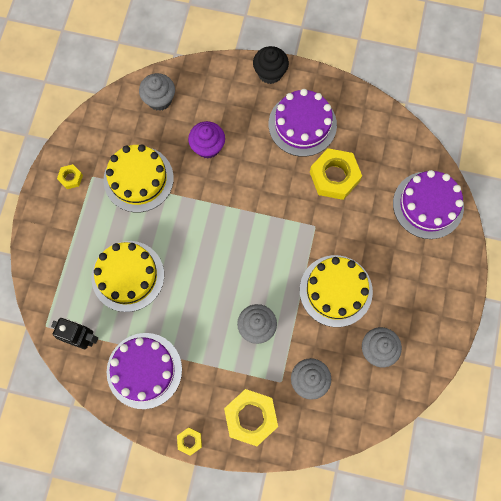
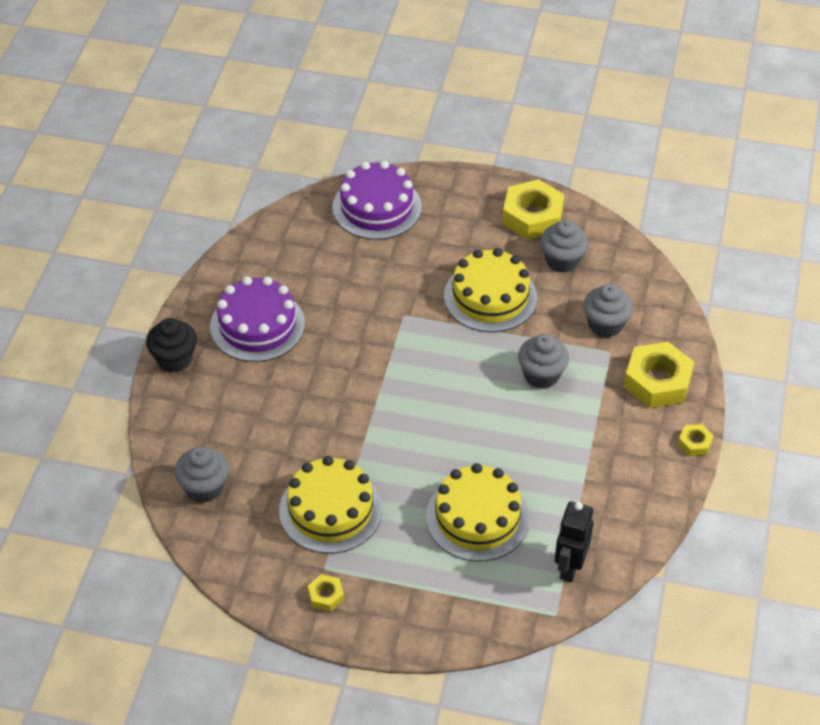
camera: 90 degrees left, 25 degrees down
(144, 370) = (608, 494): purple cake -> none
(208, 147) = (284, 429): purple cupcake -> none
(334, 177) = (335, 294): yellow nut -> yellow nut (532, 216)

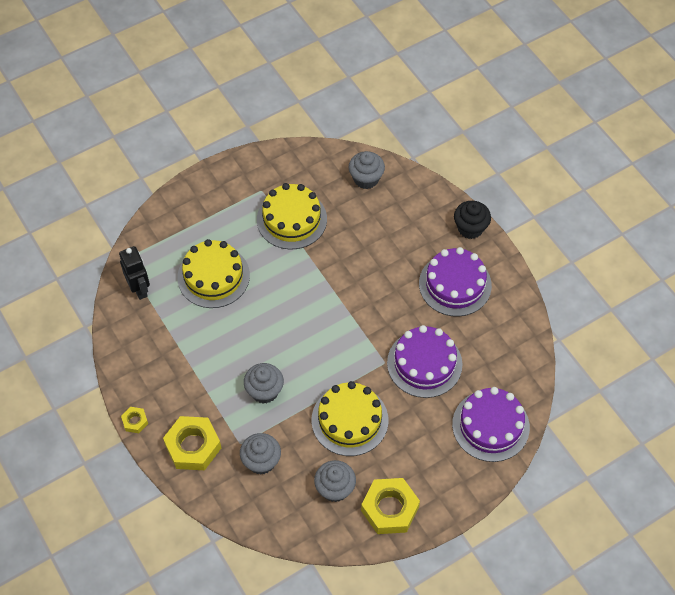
camera: 135 degrees right, 10 degrees up
(326, 596) = (246, 179): yellow nut -> none
(370, 288) = (424, 363): none -> purple cake

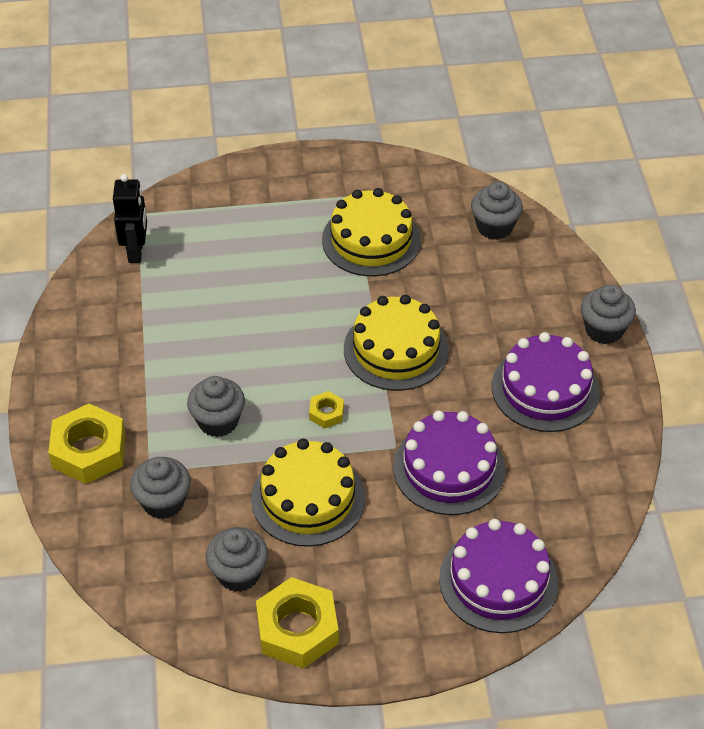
camera: 25 degrees right, 10 degrees down
(135, 421) = (37, 395): yellow nut -> yellow nut (326, 413)
(213, 276) = (234, 269): yellow cake -> yellow cake (396, 349)
(470, 228) = (604, 330): black cupcake -> grey cupcake

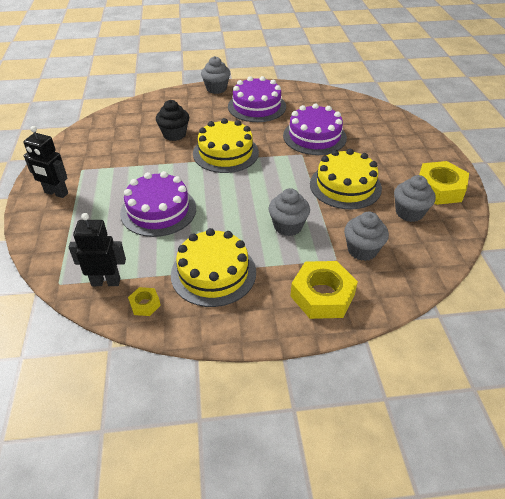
camera: 90 degrees left, 5 degrees down
(299, 181) = (56, 193): none -> black robot
(326, 413) = (277, 179): yellow nut -> yellow nut (145, 304)
(371, 240) = (127, 161): yellow cake -> yellow cake (213, 273)
(446, 285) = (174, 134): none -> black cupcake
(494, 227) = (130, 117): grey cupcake -> none
(498, 580) = (384, 124): purple cake -> purple cake (158, 210)

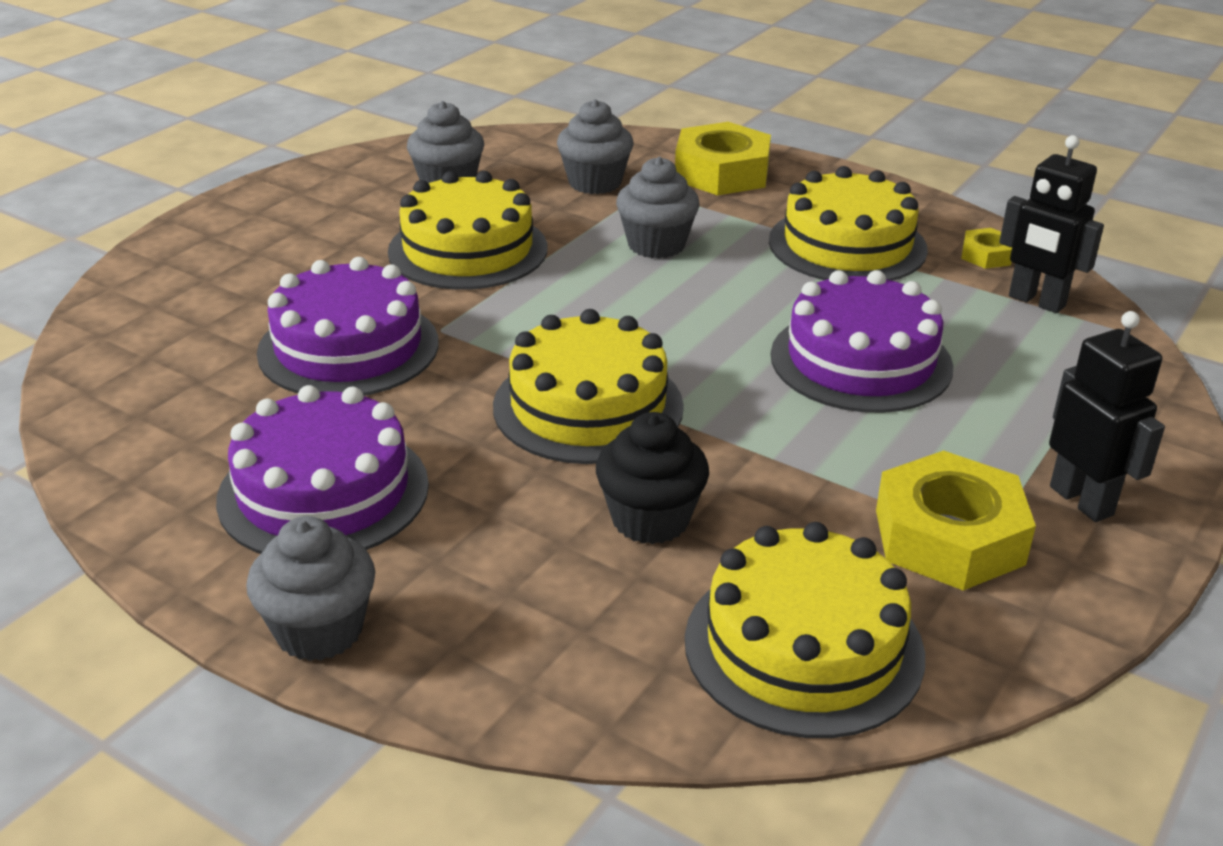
camera: 140 degrees left, 10 degrees down
(113, 127) = (803, 646): none -> yellow cake
(439, 189) = (340, 186): yellow nut -> yellow nut (949, 537)

